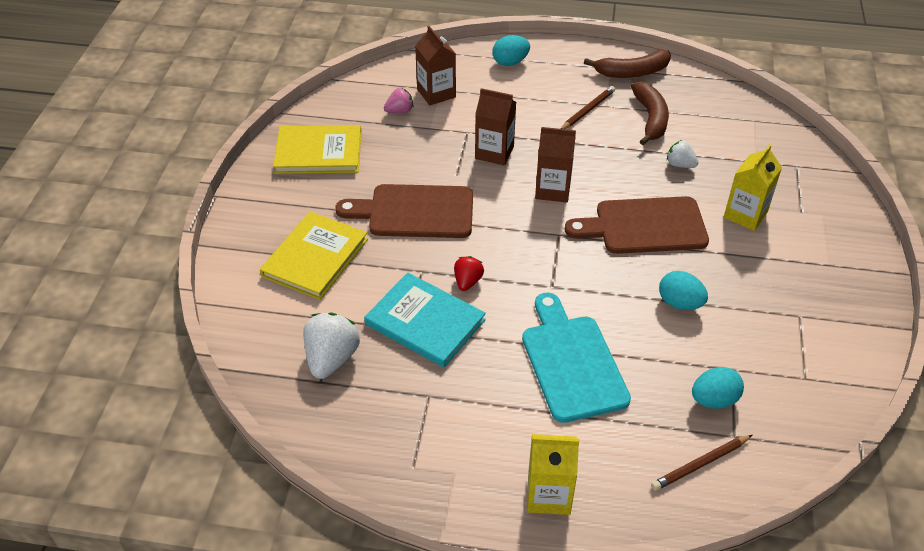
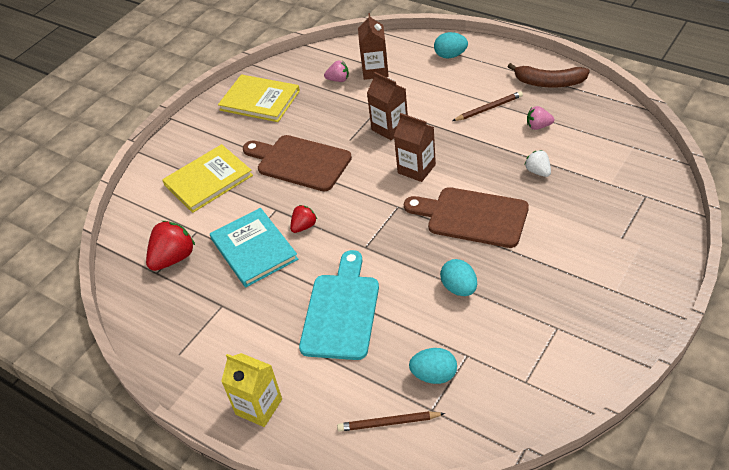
camera: 30 degrees right, 0 degrees up
(331, 359) = (173, 258): white strawberry -> red strawberry
(650, 119) = (538, 126): brown banana -> pink strawberry
(745, 214) = (567, 228): yellow carton -> none

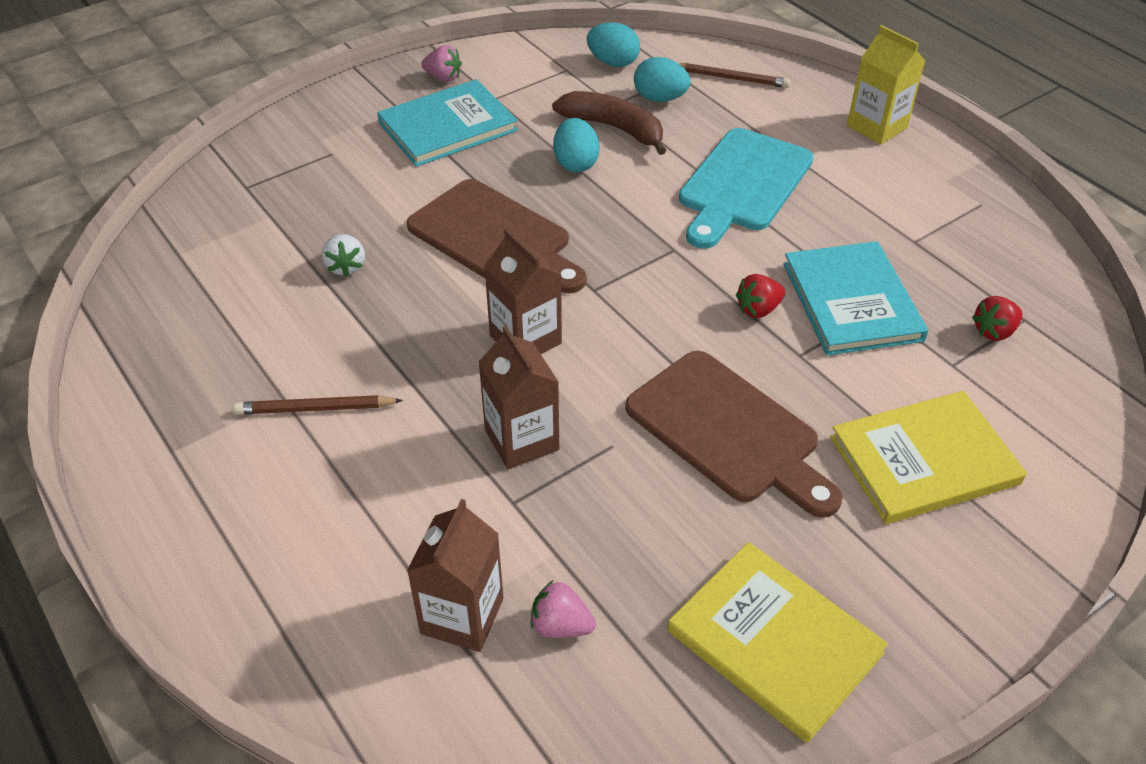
camera: 165 degrees left, 0 degrees up
(173, 258) = (994, 331): red strawberry -> red strawberry, size x0.58
(450, 55) = (270, 584): turquoise egg -> turquoise egg (613, 62)
(538, 126) = (270, 339): pink strawberry -> pink strawberry (443, 77)
(549, 82) = (161, 420): brown banana -> brown banana (614, 128)
(567, 287) = (447, 127): none -> turquoise book

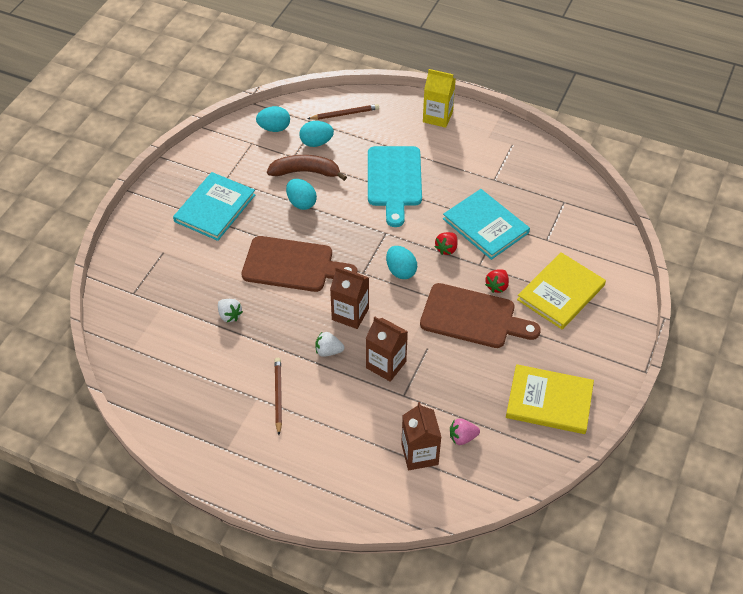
camera: 30 degrees left, 5 degrees up
(315, 409) = (278, 396): brown pencil -> brown pencil turned 120 degrees clockwise
(443, 77) = (186, 176): pink strawberry -> none
(447, 378) = (328, 351): none -> white strawberry
(656, 311) = (401, 271): none -> turquoise egg
(994, 331) = (555, 214): red strawberry -> red strawberry (497, 286)

